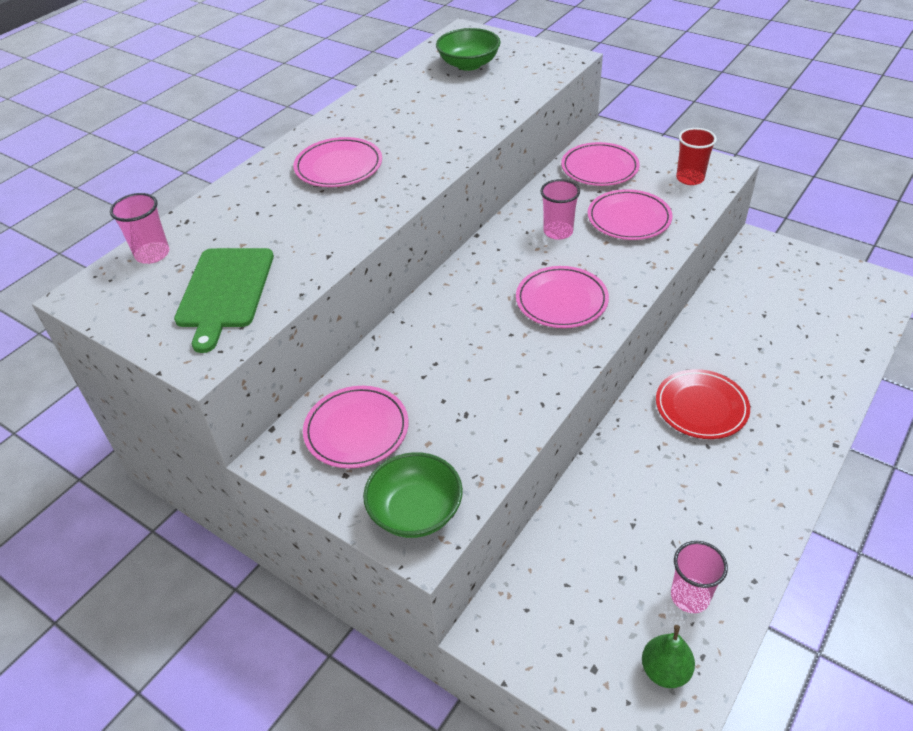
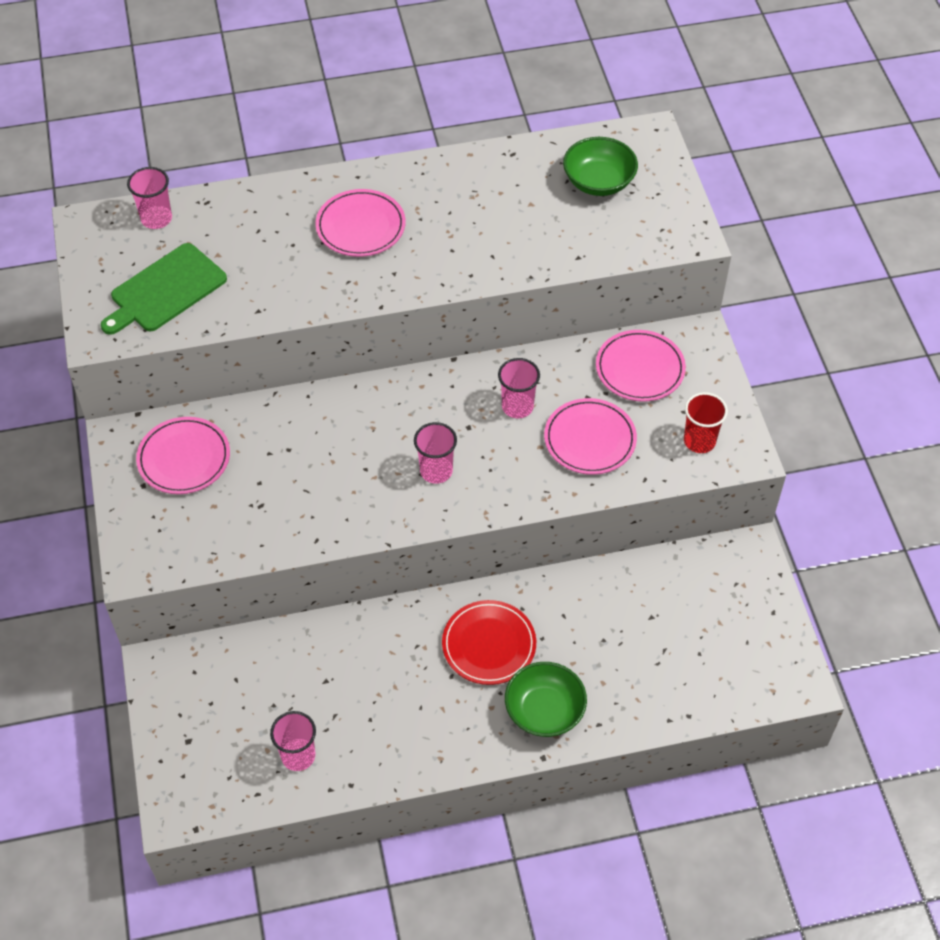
camera: 40 degrees right, 10 degrees up
(415, 511) = (154, 545): green bowl -> green bowl (544, 710)
(561, 300) = (436, 471): pink plate -> pink cup
(665, 671) = (225, 780): green pear -> none

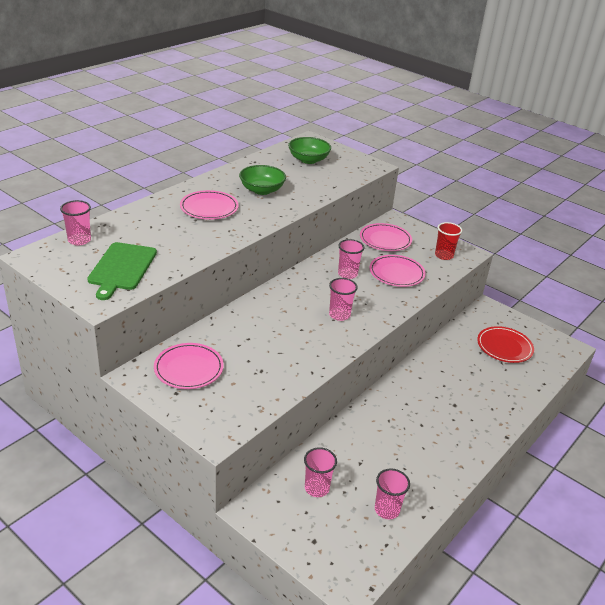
camera: 40 degrees left, 20 degrees down
(248, 682) = (317, 488): none -> pink cup
(489, 645) = (423, 401): red plate -> red plate (504, 347)
(544, 710) = (482, 416): green bowl -> green bowl (262, 190)

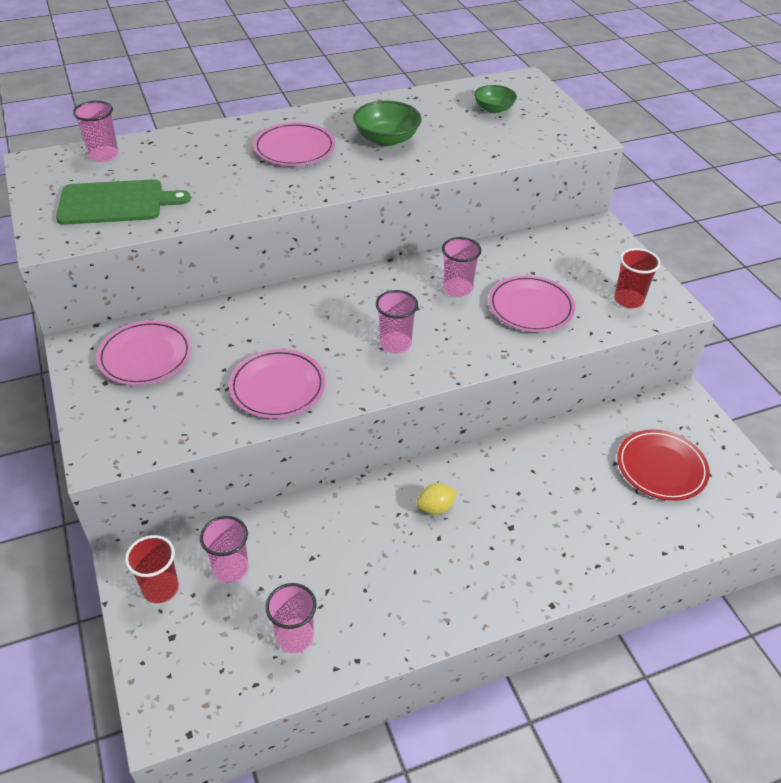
camera: 30 degrees right, 10 degrees up
(121, 268) = (116, 203): green cutting board -> green cutting board turned 135 degrees counterclockwise
(282, 517) = (160, 588): none -> red cup
(308, 160) = (493, 109): green bowl -> green bowl, size x0.66
(385, 240) = (556, 253): pink plate -> pink plate (277, 387)
(406, 409) = (435, 507): none -> yellow lemon

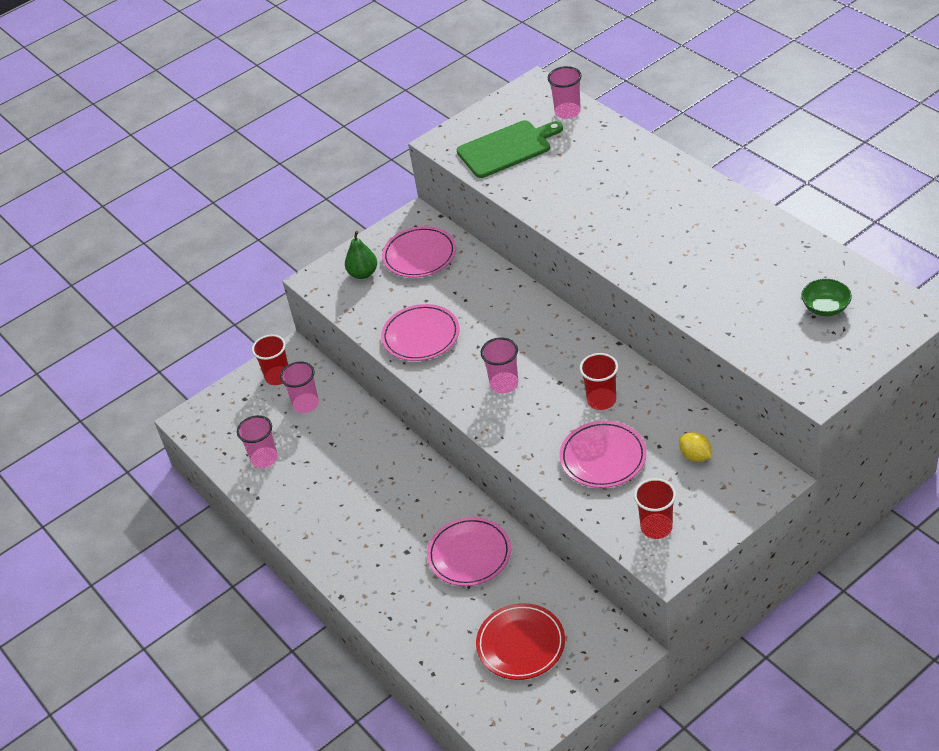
camera: 80 degrees right, 0 degrees up
(116, 203) = (507, 148): green cutting board -> green cutting board turned 90 degrees counterclockwise
(131, 410) = (363, 273): none -> green pear
(294, 148) = (650, 205): pink plate -> pink plate (469, 554)
(387, 139) = (708, 254): green bowl -> none
(435, 507) = (406, 498): yellow lemon -> yellow lemon (695, 456)
(457, 289) = (601, 400): pink cup -> red cup

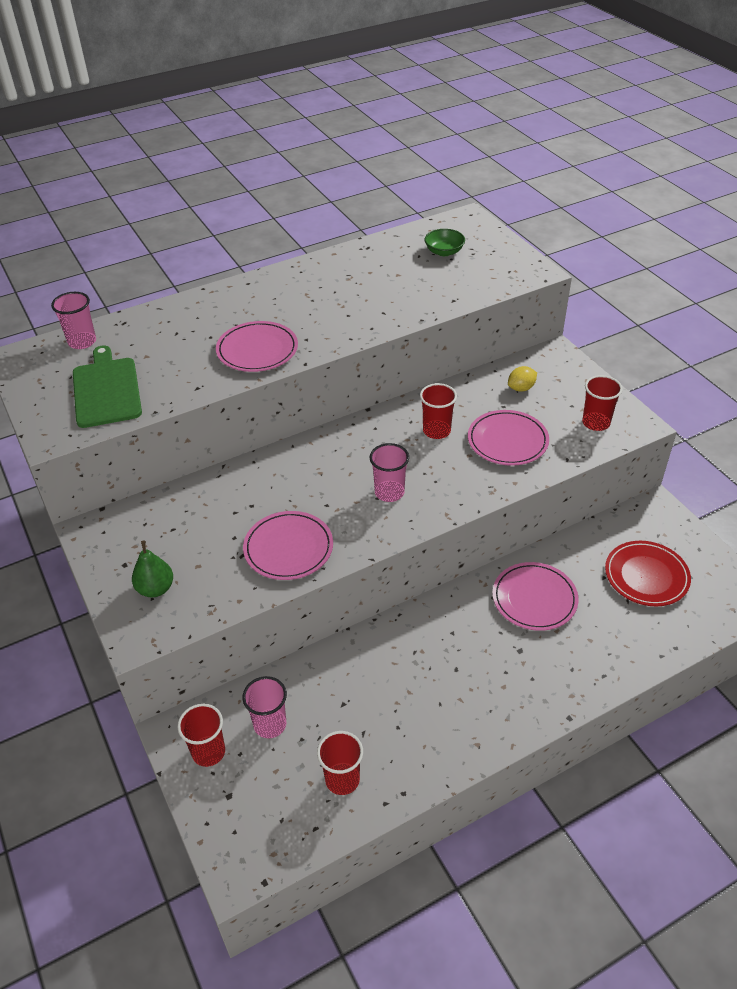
camera: 85 degrees left, 0 degrees up
(264, 458) = (342, 779): pink cup -> red cup
(419, 255) = (157, 534): pink plate -> pink plate (257, 350)

